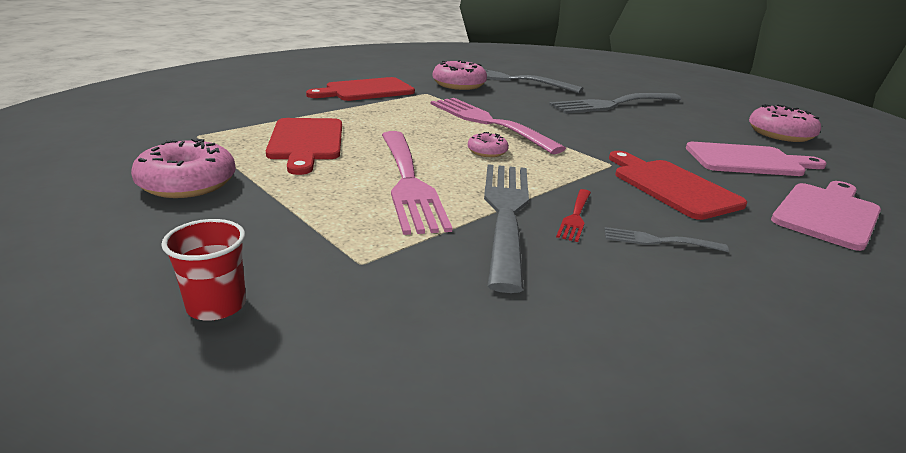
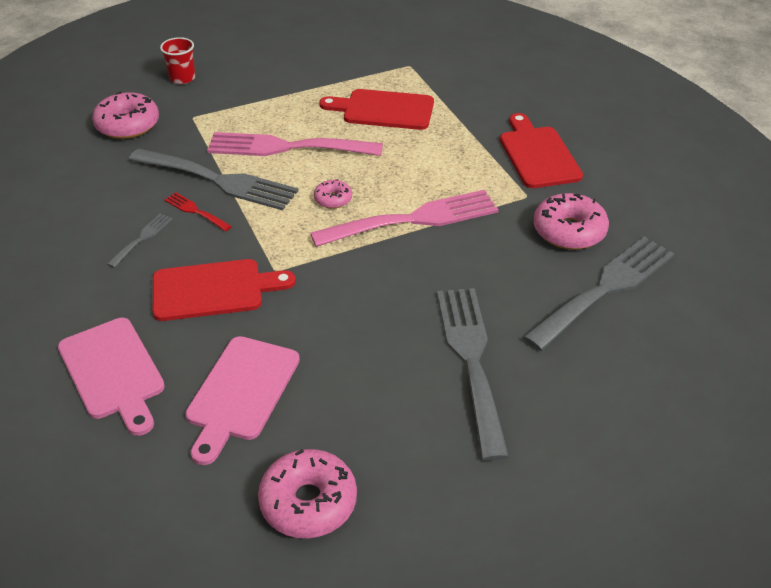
camera: 110 degrees right, 15 degrees up
(188, 183) = (321, 66): pink donut -> pink donut (128, 125)

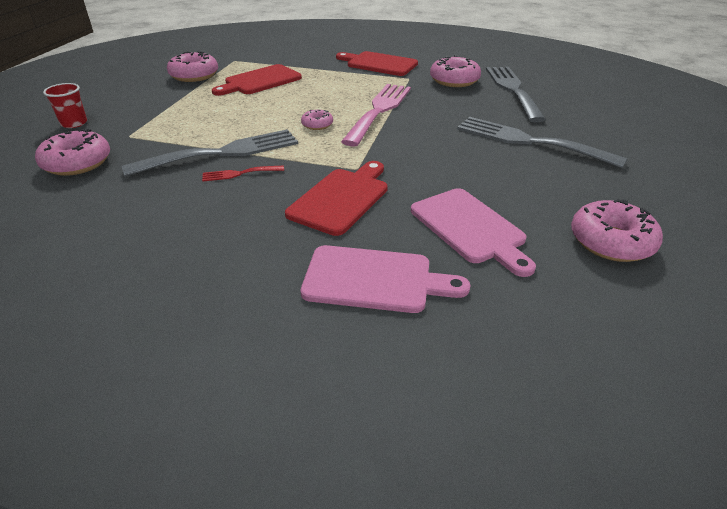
camera: 50 degrees left, 5 degrees down
(142, 238) = (230, 206): grey fork -> none
(286, 147) = (235, 119): pink fork -> none
(344, 68) = (194, 75): none -> pink donut

